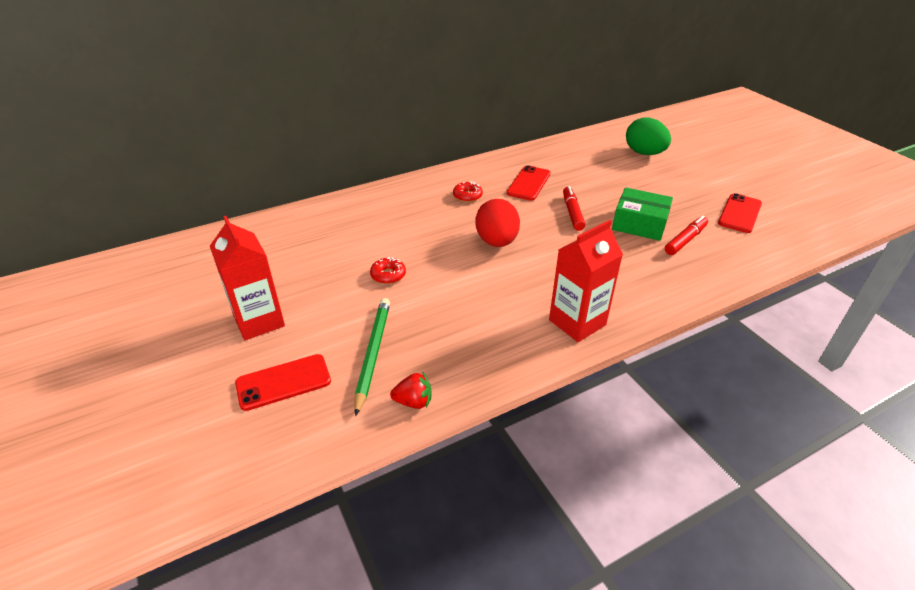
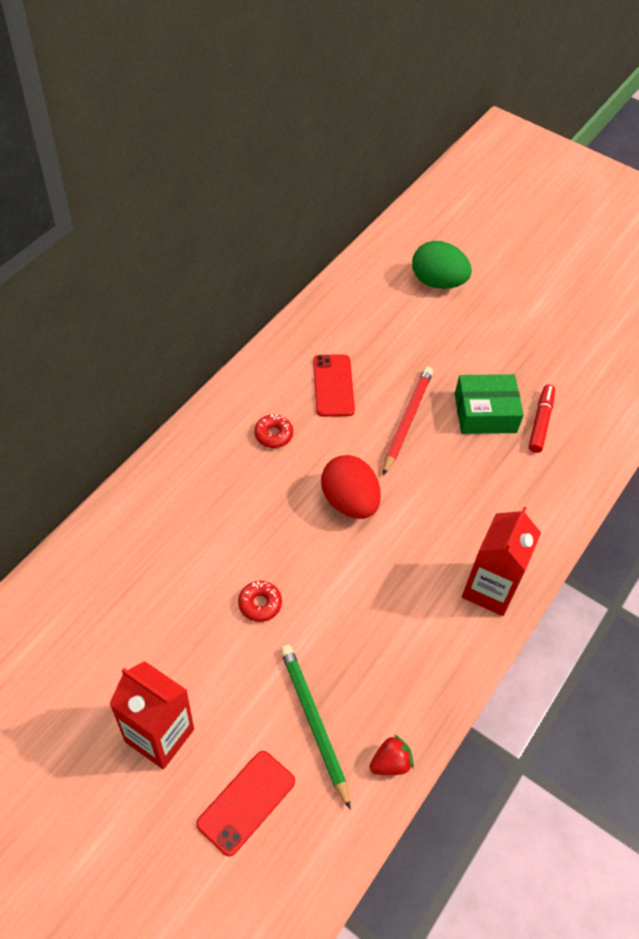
camera: 30 degrees left, 15 degrees up
(572, 213) = (407, 420): red marker -> red pencil
(740, 213) = (576, 358): red phone -> none

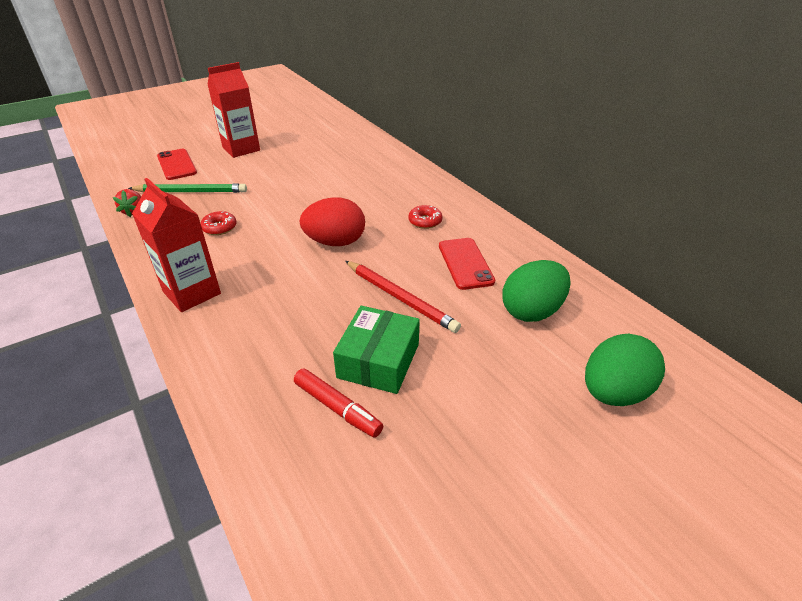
camera: 115 degrees right, 15 degrees down
(260, 604) = (286, 189): red donut -> red donut (219, 228)
(333, 385) = (465, 263): red phone -> red phone turned 60 degrees clockwise
(377, 331) = (532, 311): none -> green egg

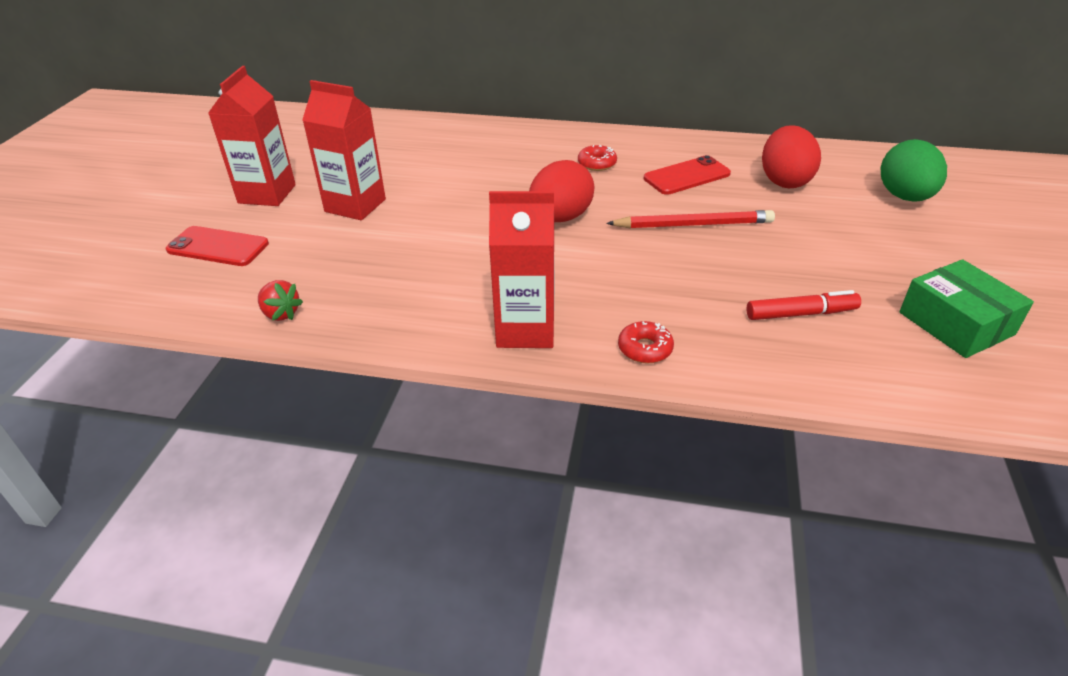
camera: 45 degrees left, 0 degrees up
(191, 192) = (307, 260): green pencil -> none
(219, 228) = (423, 269): red donut -> red donut (645, 349)
(261, 175) = (355, 205): none -> red carton
(378, 360) = (764, 270): green box -> green box (956, 323)
(465, 263) = (686, 176): red phone -> red phone turned 60 degrees counterclockwise
(532, 311) = (784, 181): green egg -> red egg

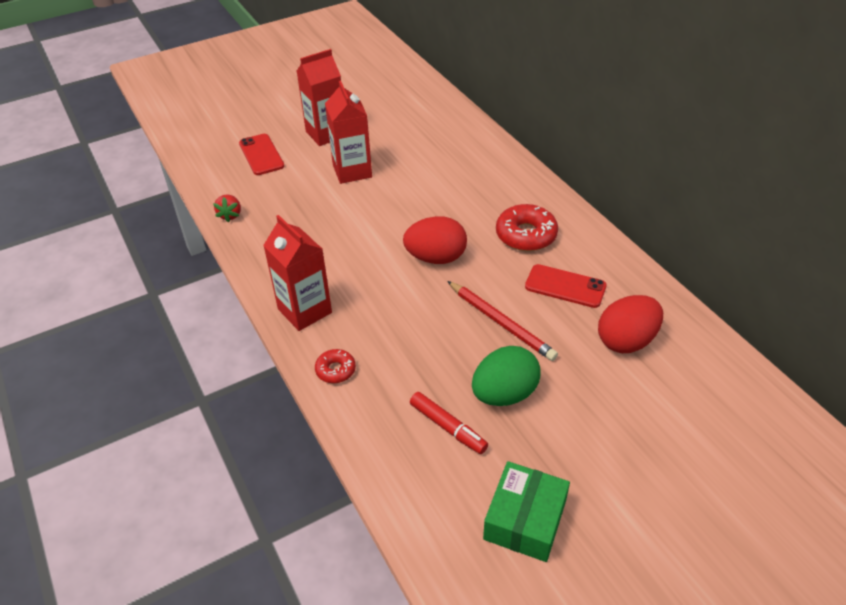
camera: 50 degrees right, 5 degrees up
(597, 163) = (526, 235): red donut -> red donut, size x1.77
(904, 197) = (691, 423): green egg -> green egg (504, 394)

